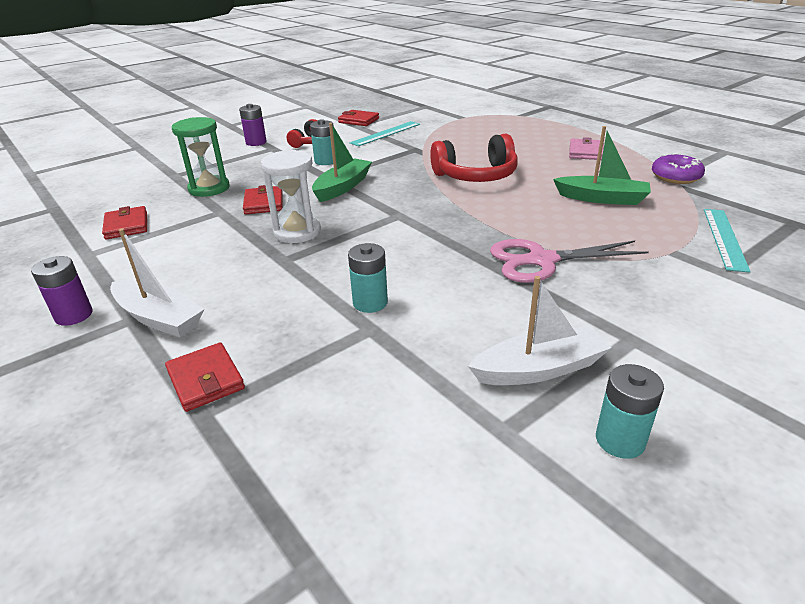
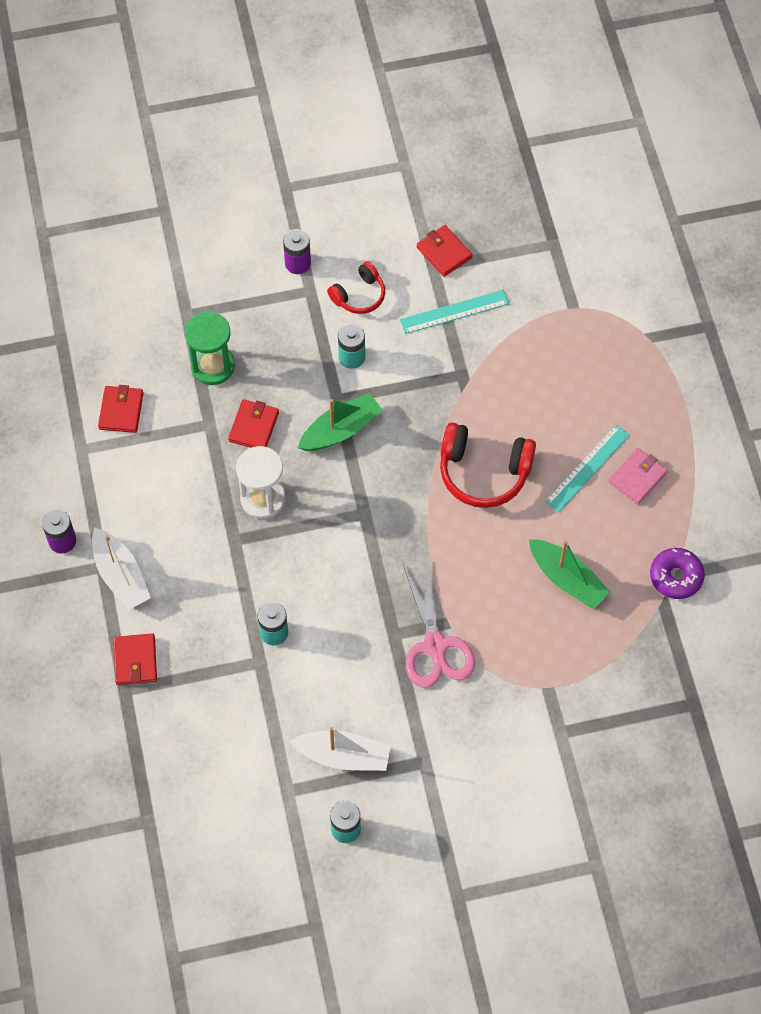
camera: 25 degrees right, 30 degrees up
(542, 260) = (435, 645): pink scissors -> pink scissors turned 120 degrees counterclockwise
(724, 238) = (609, 692): turquoise ruler -> turquoise ruler (587, 468)

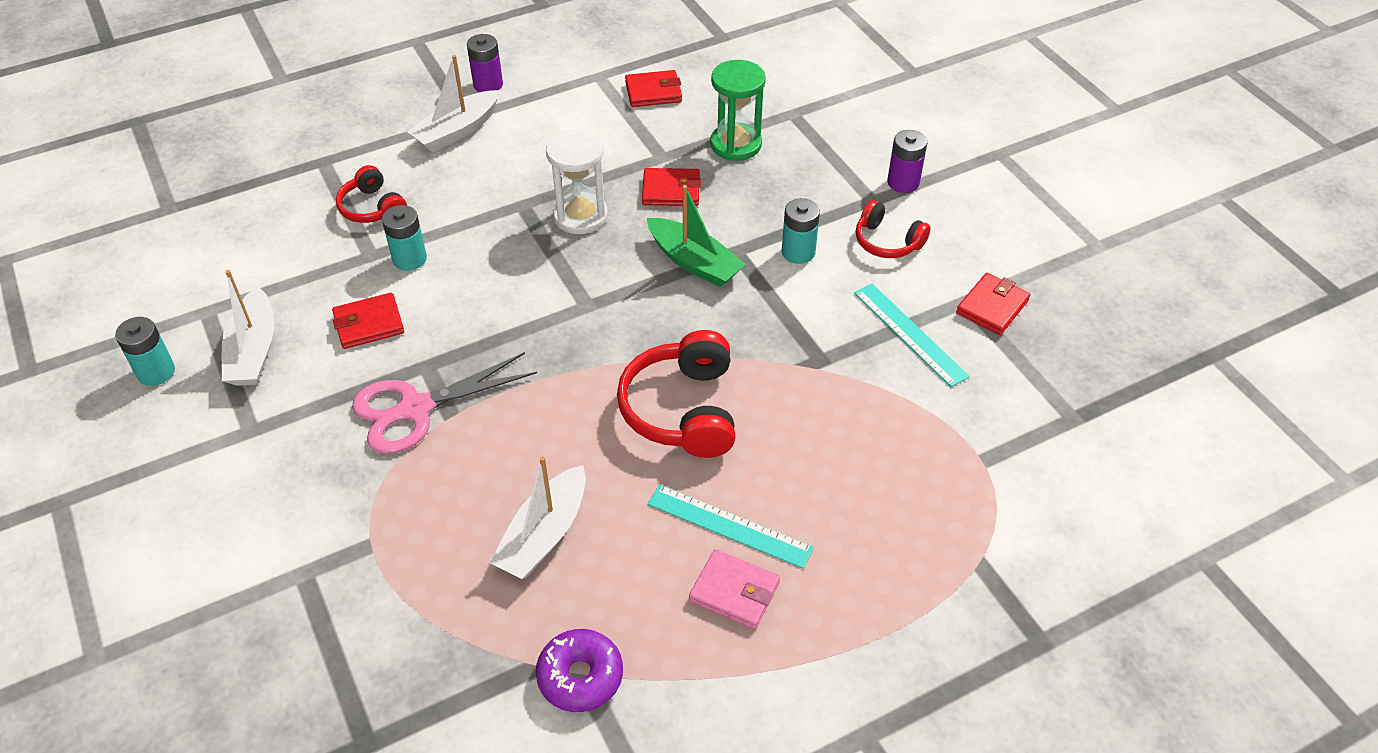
camera: 75 degrees right, 15 degrees down
(135, 660) = (358, 161): red wallet -> red wallet (369, 324)
(201, 654) = (372, 208): none -> red headphones
(567, 579) = (544, 535): green boat -> white boat

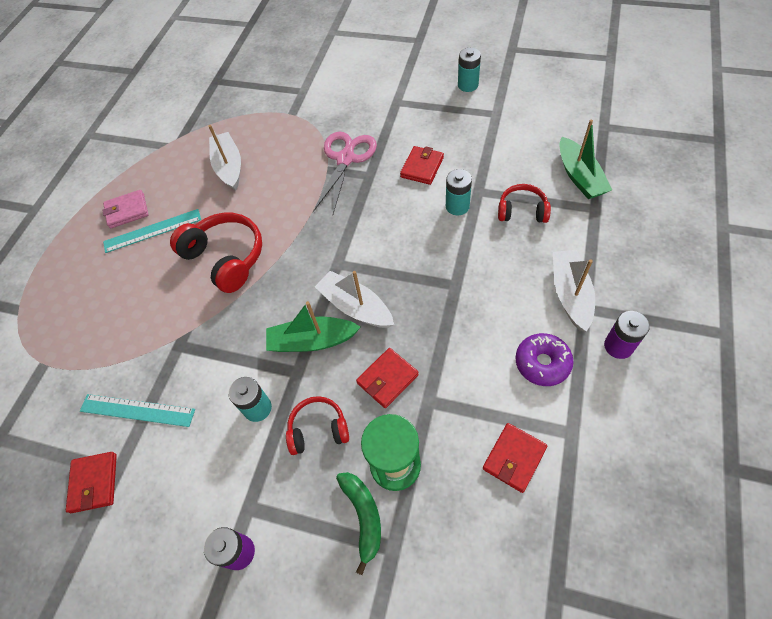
camera: 140 degrees right, 10 degrees up
(254, 350) = (447, 120): white boat -> white boat (355, 307)
(279, 191) = (579, 176): none -> green boat
(580, 216) = (413, 309): white hourglass -> none
(580, 676) = (162, 144): purple donut -> purple donut (542, 363)
(792, 138) = (363, 516): none -> green banana
(887, 242) = (206, 475): red headphones -> red headphones (318, 429)

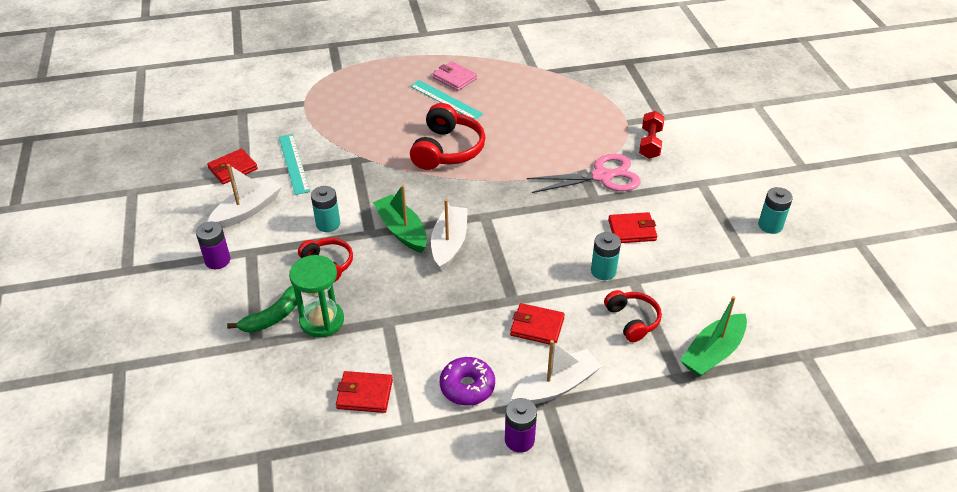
camera: 55 degrees right, 15 degrees down
(229, 167) = (538, 111): white boat -> white boat (248, 210)
(329, 111) = (650, 143): none -> red dumbbell
(387, 379) = (393, 288): red wallet -> red wallet (537, 326)

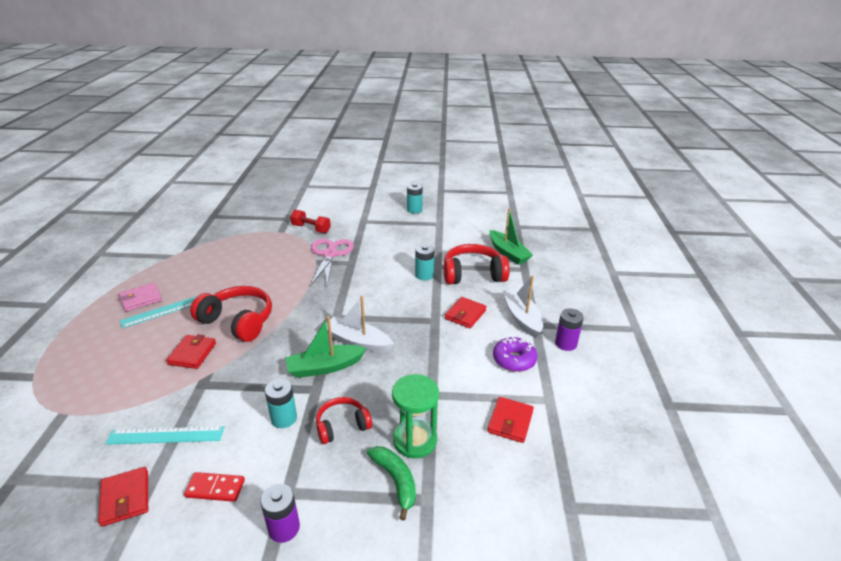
camera: 75 degrees left, 10 degrees down
(248, 210) = (215, 488): white boat -> red domino
(632, 230) = (391, 255): red wallet -> red wallet (192, 354)
(632, 320) = (473, 274): red headphones -> red headphones, size x1.67

